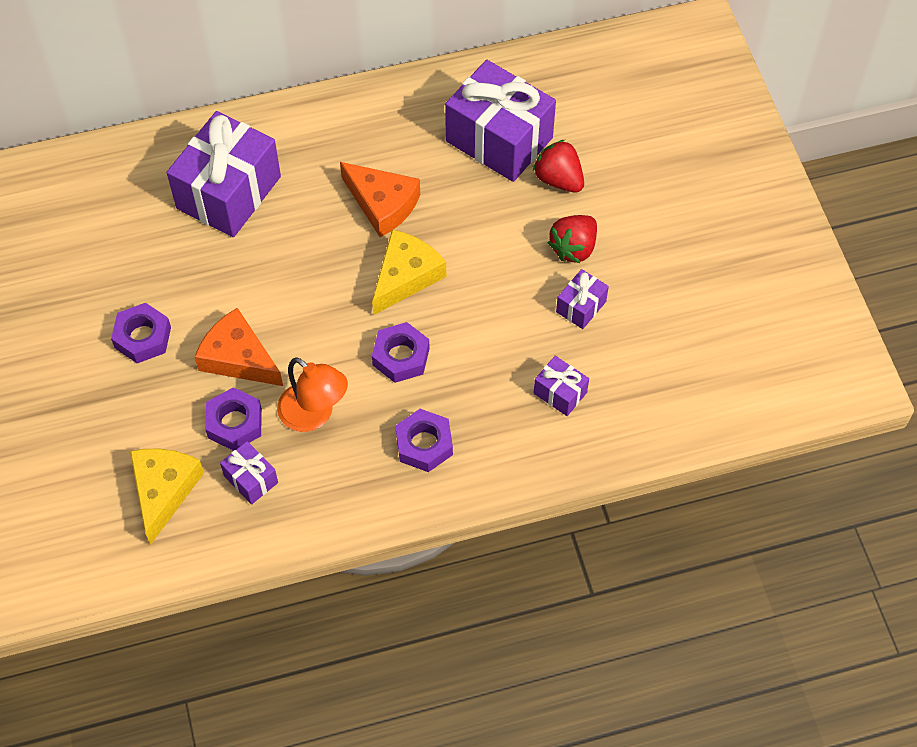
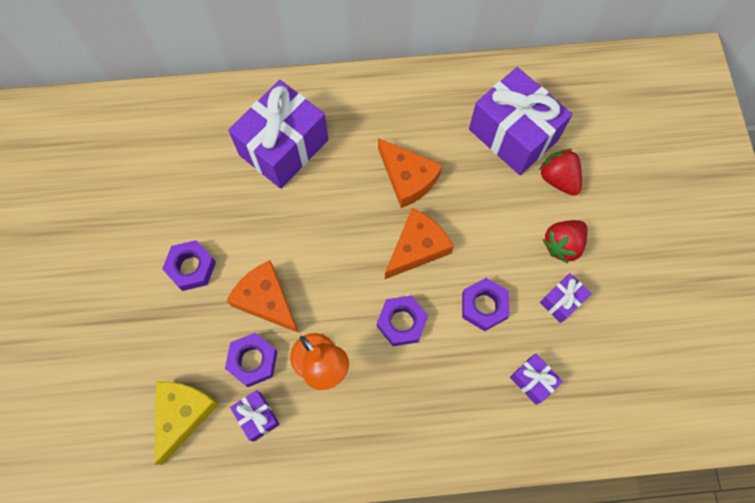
camera: 10 degrees right, 10 degrees up
(406, 276) = (417, 247): yellow cheese -> orange cheese
(424, 444) = (409, 410): purple nut -> purple nut (484, 306)

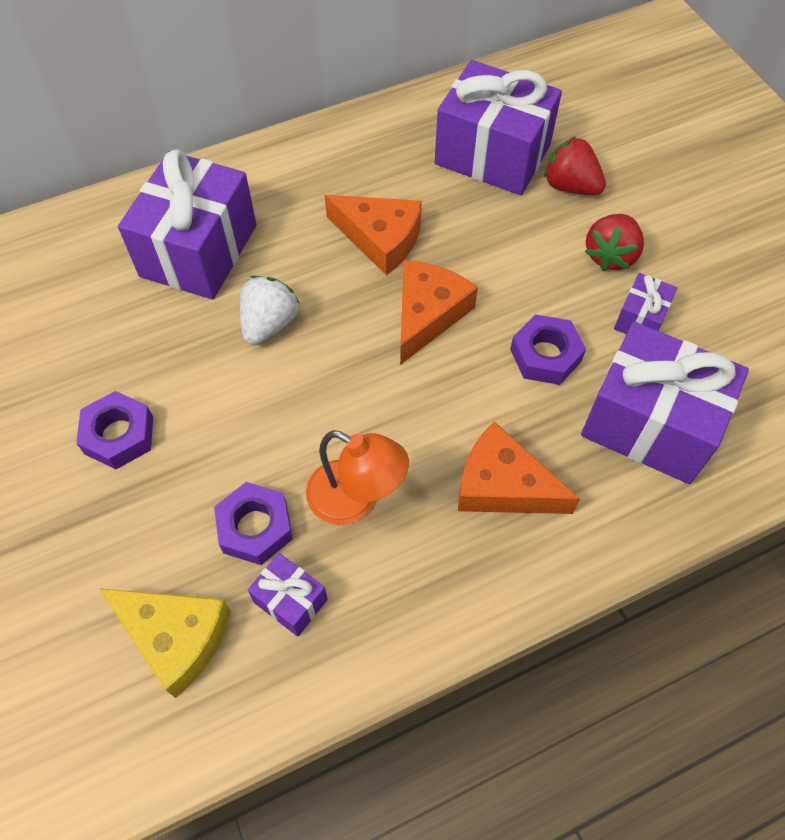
camera: 20 degrees left, 10 degrees down
(183, 414) = (175, 637): yellow cheese -> yellow cheese turned 120 degrees clockwise
(266, 300) = (244, 442): orange cheese -> orange cheese (503, 485)
(311, 219) = (269, 324): none -> white strawberry
(401, 322) = (446, 409): purple nut -> none
(532, 380) = (650, 423): purple gift -> purple gift, size x2.18

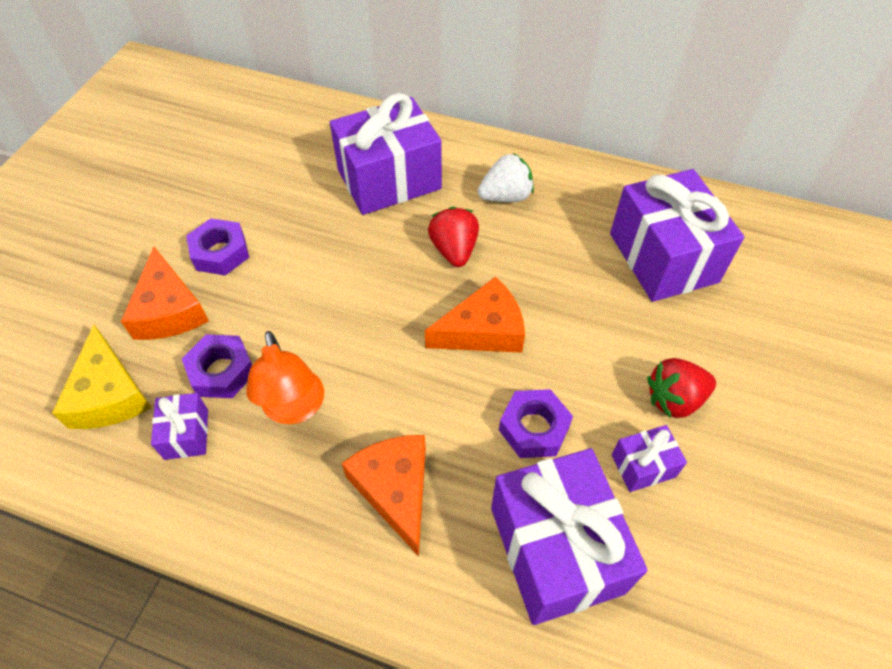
camera: 45 degrees right, 5 degrees down
(269, 324) = (376, 255): white strawberry -> white strawberry (506, 196)
(380, 239) = (511, 256): orange cheese -> orange cheese (169, 310)
(570, 186) = (701, 324): red strawberry -> red strawberry (454, 250)

